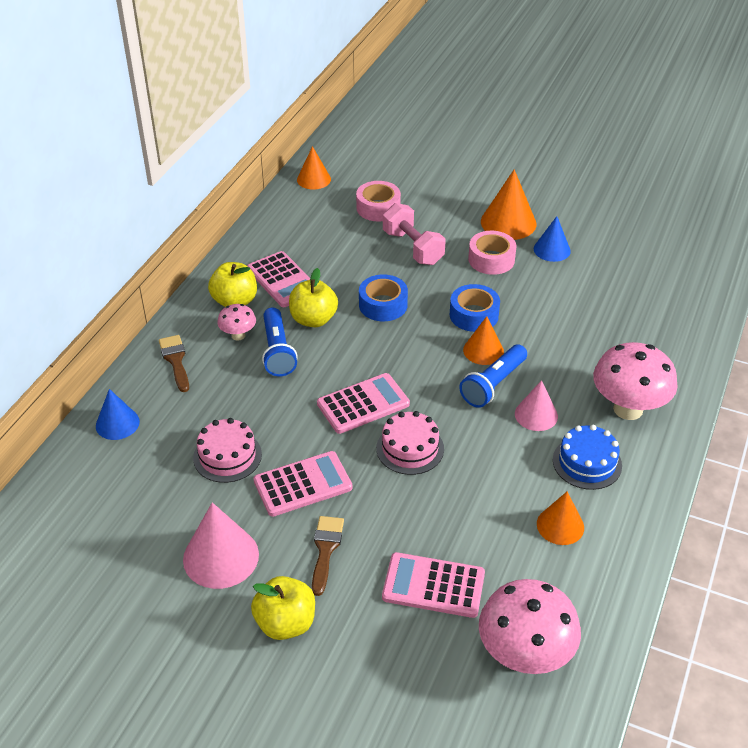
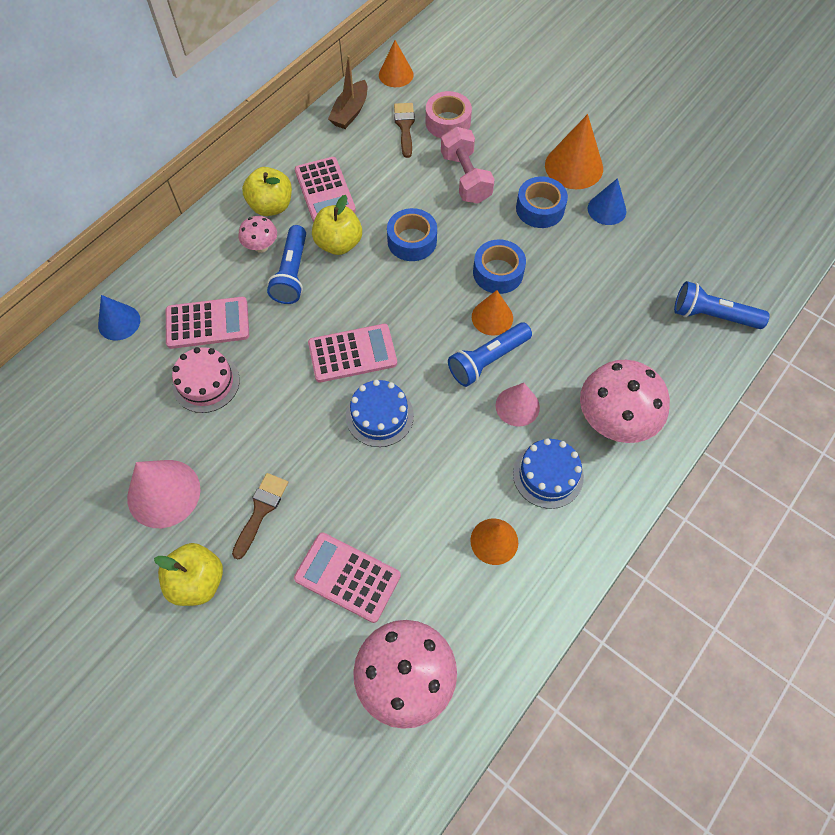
camera: 15 degrees right, 20 degrees up
(175, 360) = (194, 262): brown brush -> brown brush (405, 126)
(282, 215) = (350, 112): none -> brown boat
(303, 484) = (264, 432): pink calculator -> pink calculator (207, 323)
(410, 448) = (379, 416): pink cake -> blue cake
(491, 259) = (540, 209): pink tape -> blue tape
(679, 312) = (712, 315): none -> blue flashlight

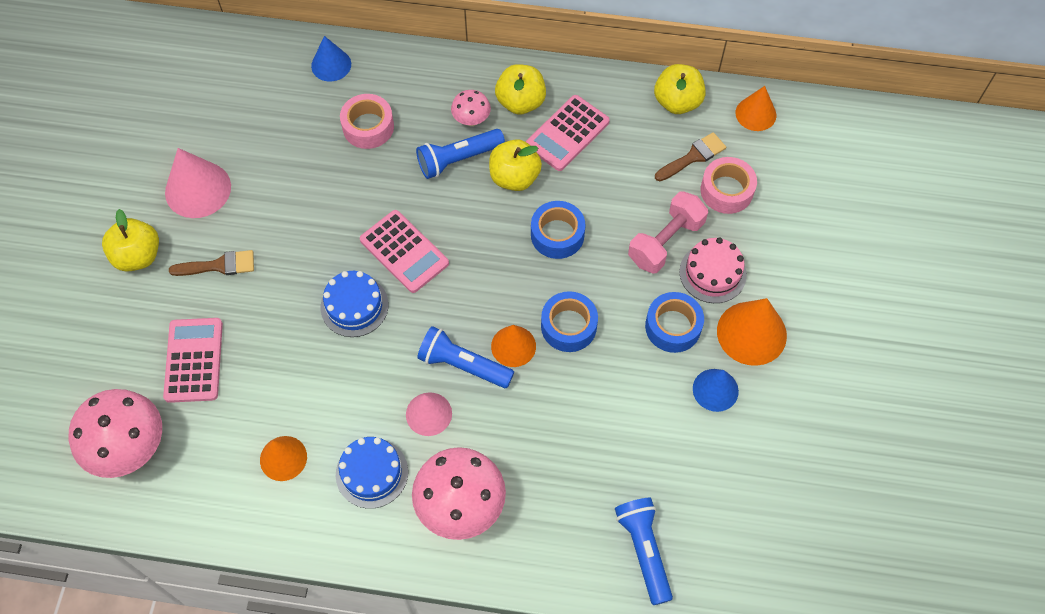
camera: 60 degrees right, 0 degrees up
(206, 383) = (311, 159): pink cake -> pink cake (712, 273)
(207, 323) = (368, 127): pink calculator -> pink tape
(350, 112) = (677, 102): brown boat -> yellow apple

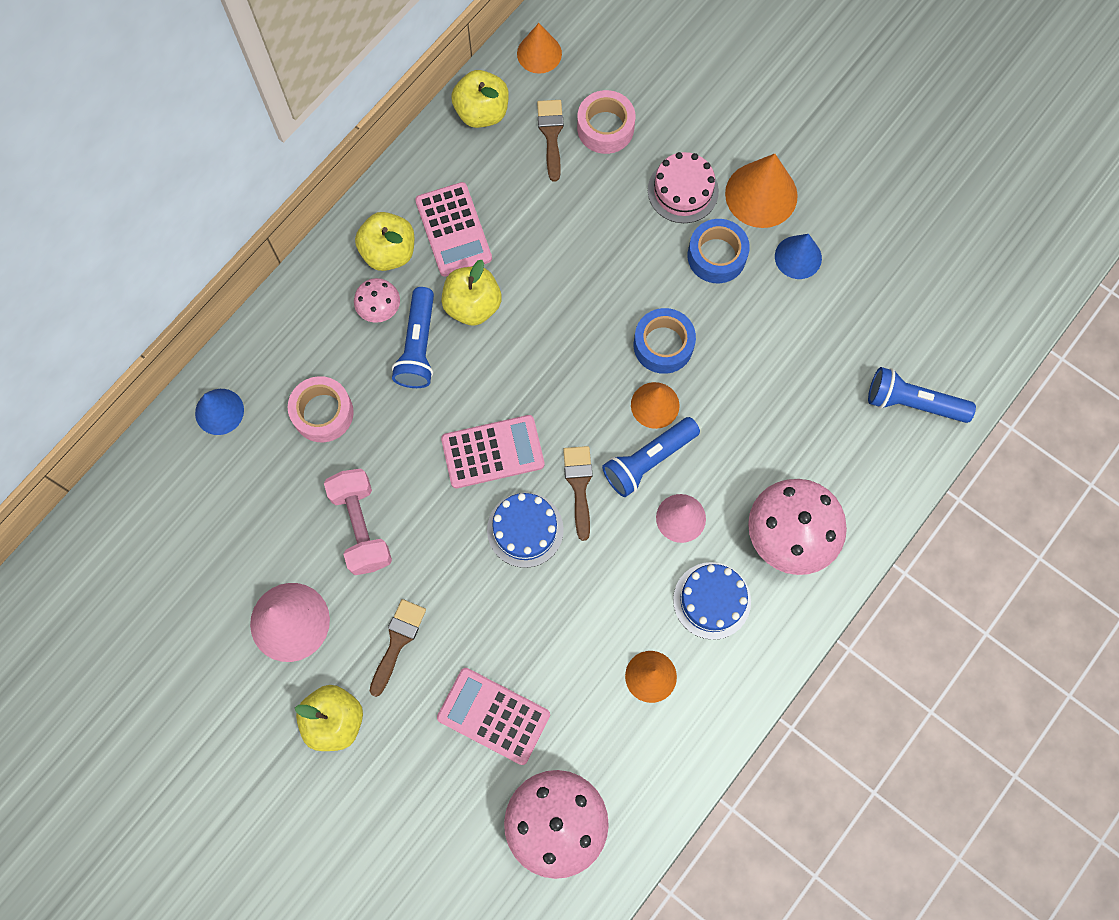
camera: 60 degrees left, 10 degrees up
(412, 325) = (579, 485): none -> brown brush
(557, 235) = (561, 301): blue tape -> none
(665, 242) = (626, 211): pink dumbbell -> pink dumbbell (361, 527)

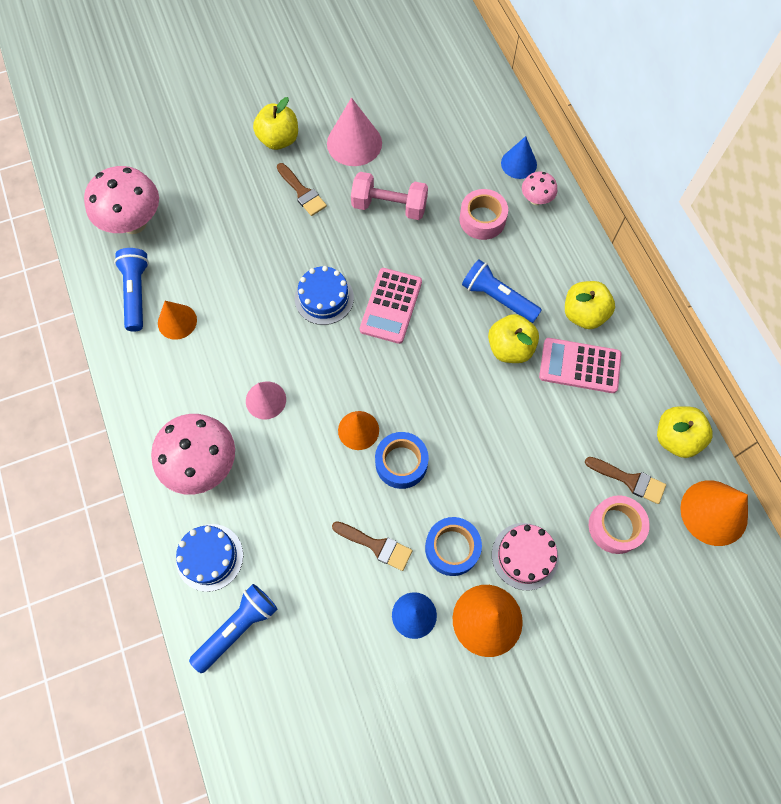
camera: 120 degrees right, 5 degrees down
(380, 309) = (540, 287): pink mushroom -> pink mushroom (536, 200)
(493, 716) = (220, 221): pink calculator -> none
(539, 53) = (714, 512): orange cone -> orange cone, size x1.56
(579, 485) = (332, 347): brown brush -> brown brush (376, 546)
(648, 460) = (320, 402): blue flashlight -> blue flashlight (137, 293)
(712, 600) = (197, 387): blue cake -> blue cake (209, 557)

